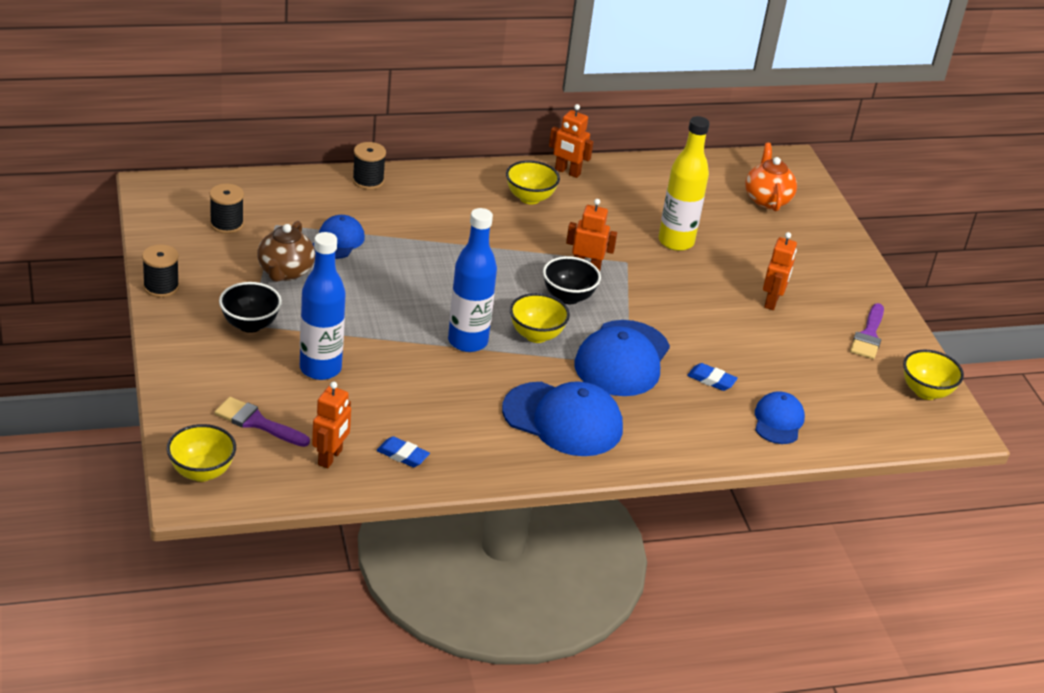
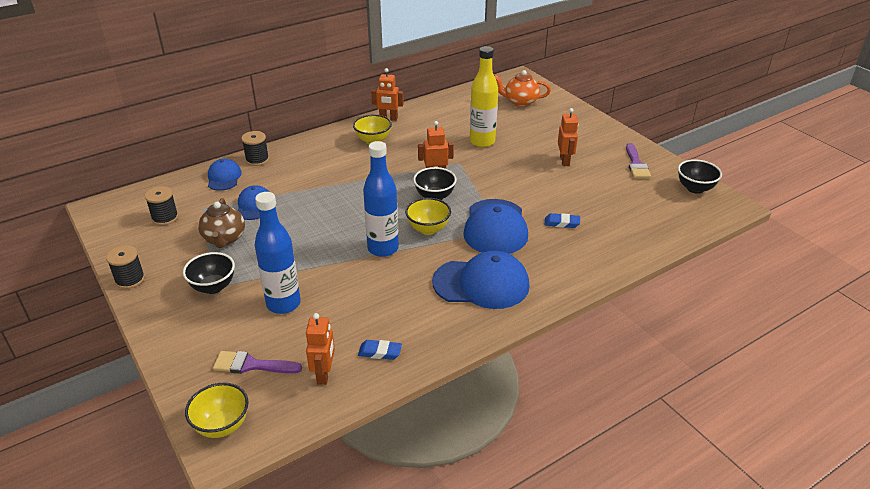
camera: 15 degrees left, 0 degrees up
(767, 199) = (520, 102): orange teapot -> orange teapot turned 60 degrees counterclockwise
(778, 421) = (622, 237): blue cap -> blue cap (224, 177)
(925, 392) = (695, 188): yellow bowl -> black bowl

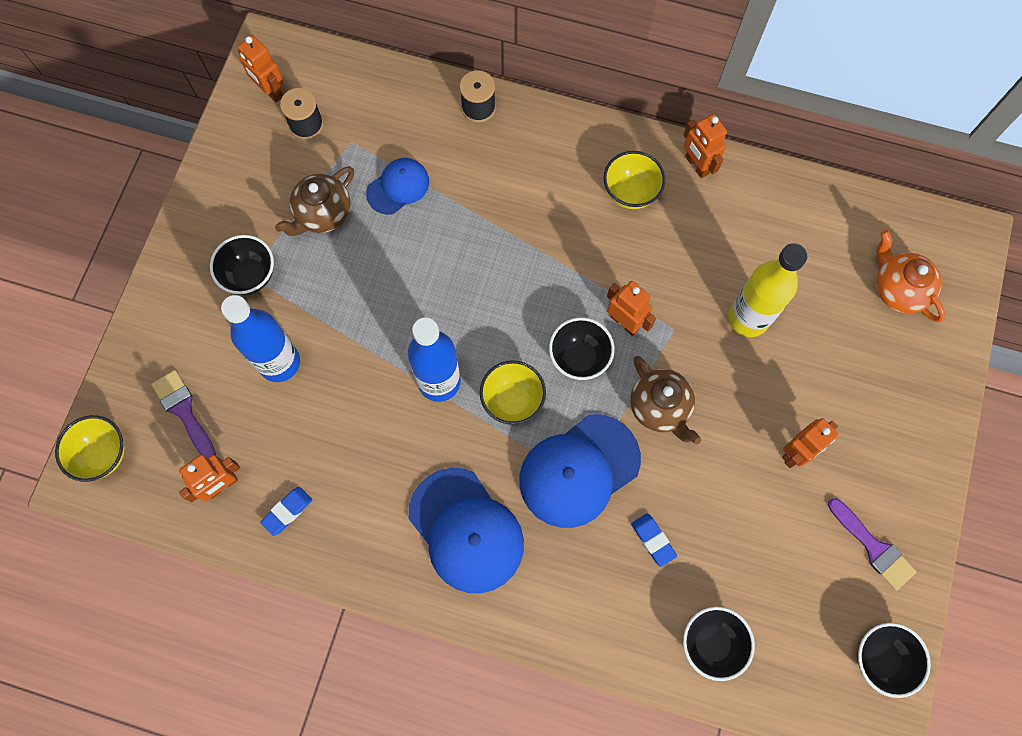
camera: 50 degrees right, 35 degrees up
(123, 220) = (270, 91): none -> orange robot
(130, 279) = (199, 192): black spool -> none
(224, 177) = (417, 108): blue cap -> none
(380, 352) = (287, 511): blue eraser -> blue eraser turned 75 degrees clockwise
(494, 186) = (660, 407): none -> brown teapot
(636, 164) = (873, 547): purple brush -> purple brush turned 90 degrees counterclockwise
(638, 232) = (711, 643): none -> black bowl

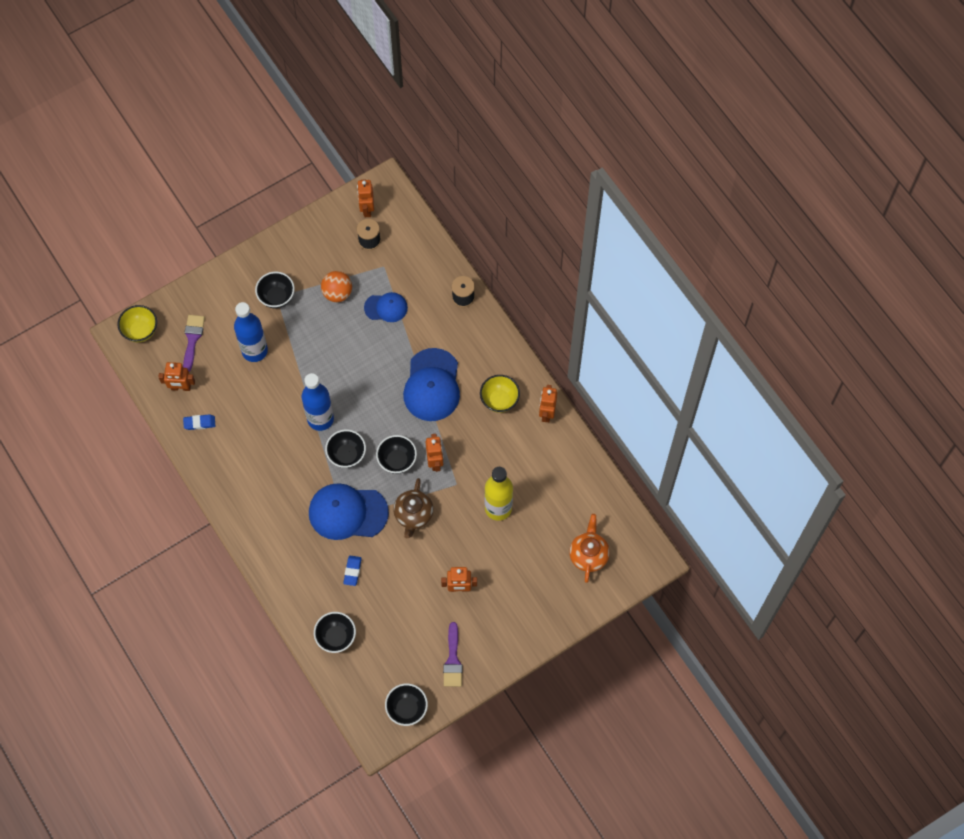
camera: 40 degrees right, 5 degrees down
(322, 214) = (337, 293): brown teapot -> orange ball
(466, 530) = (271, 497): blue cap -> blue cap (432, 385)
(512, 400) = (347, 455): yellow bowl -> black bowl

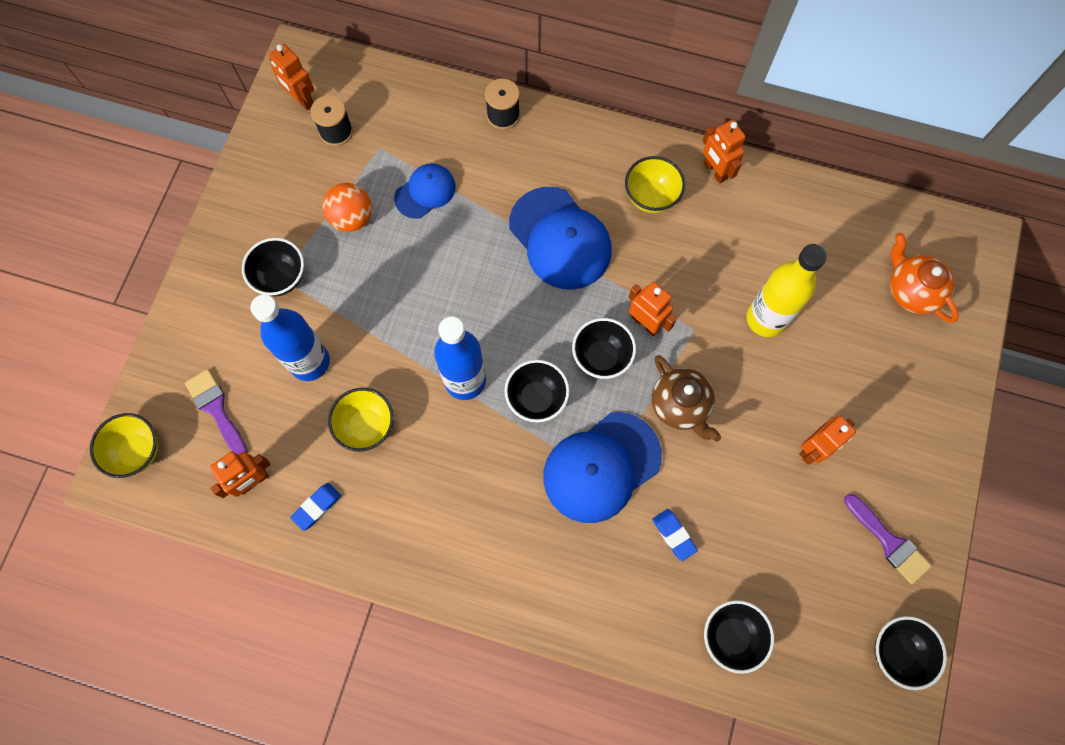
camera: 40 degrees left, 5 degrees up
(254, 403) = (366, 426): none -> yellow bowl

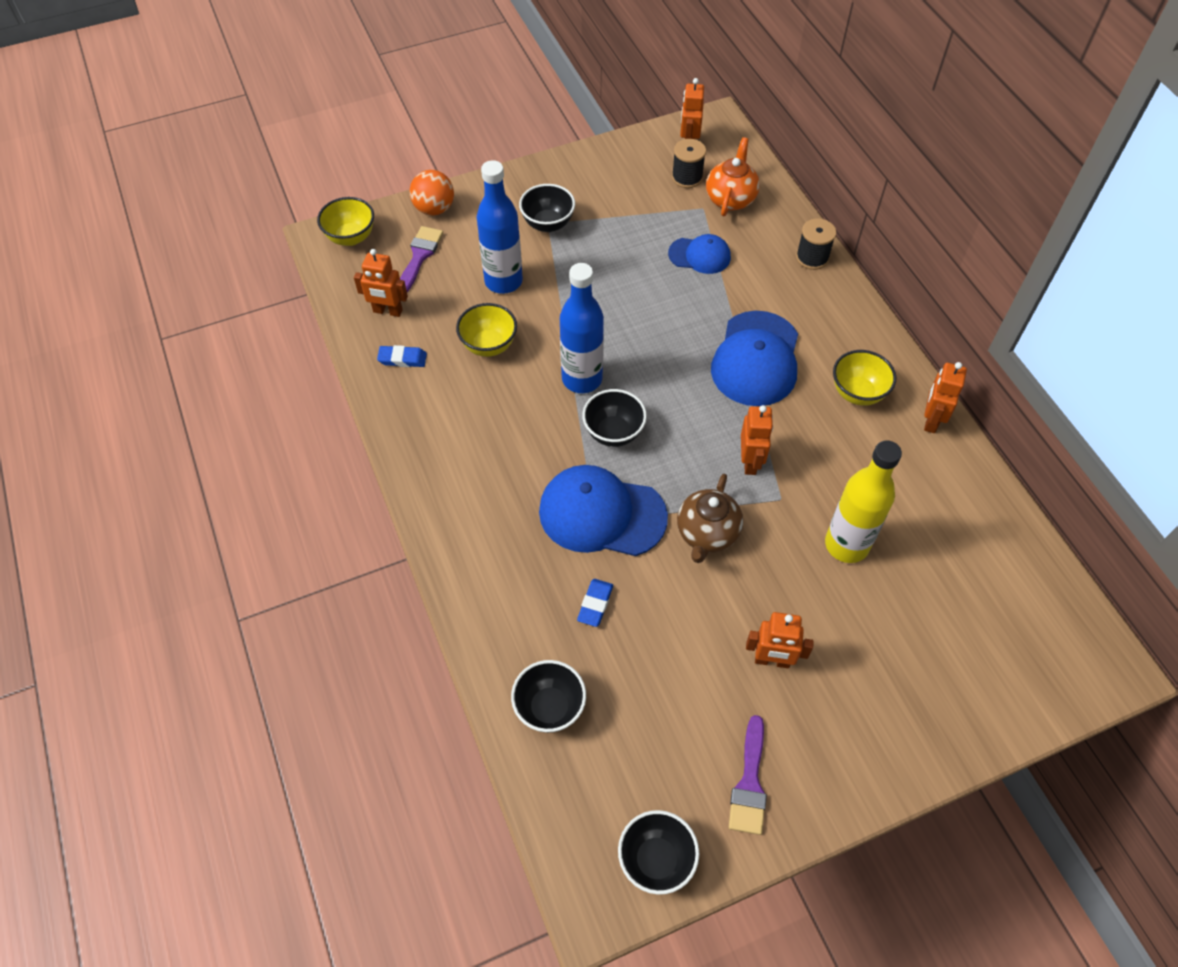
camera: 50 degrees right, 15 degrees down
(352, 218) = (633, 230): orange ball -> orange ball (434, 209)
(601, 357) = (690, 452): black bowl -> none
(911, 291) = (998, 642): orange teapot -> orange teapot (730, 198)

